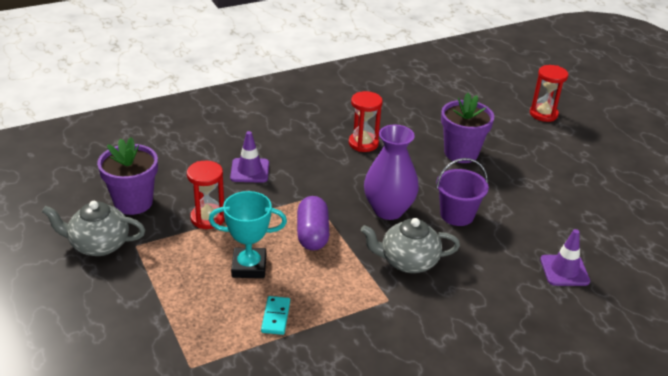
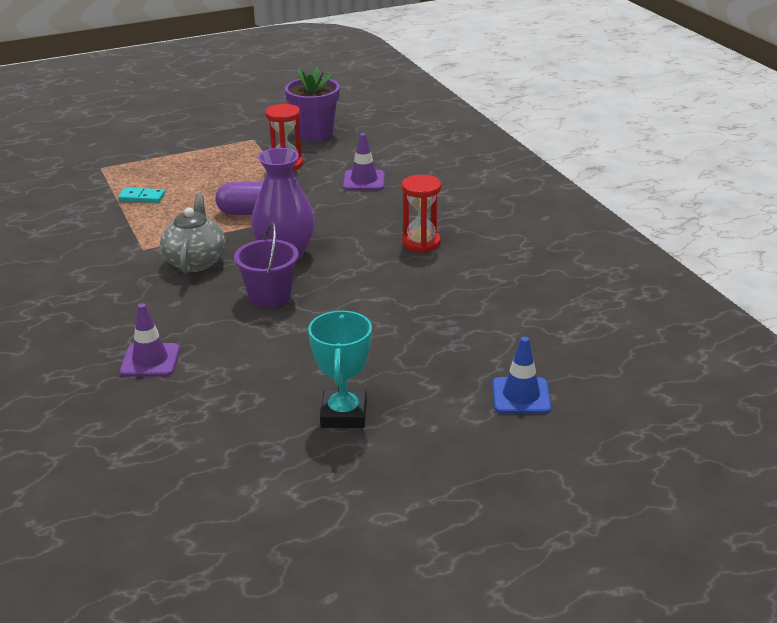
camera: 95 degrees right, 5 degrees down
(98, 245) = (257, 126): grey teapot -> none
(249, 267) = (211, 185): turquoise trophy -> turquoise trophy (344, 414)
(461, 153) = (402, 310): purple flower pot -> none
(543, 114) = (521, 396): red hourglass -> blue traffic cone

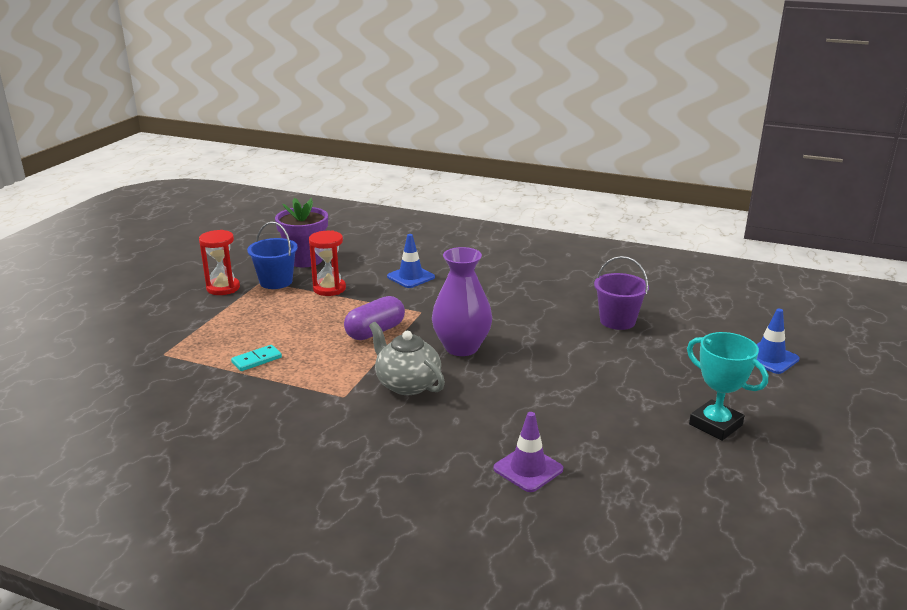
camera: 45 degrees left, 5 degrees down
(261, 143) = (276, 282): none -> blue bucket
(269, 296) = (512, 380): purple bucket -> purple bucket (617, 321)
(364, 181) = (411, 277): purple traffic cone -> blue traffic cone
(421, 243) = (532, 300): red hourglass -> red hourglass (223, 288)

